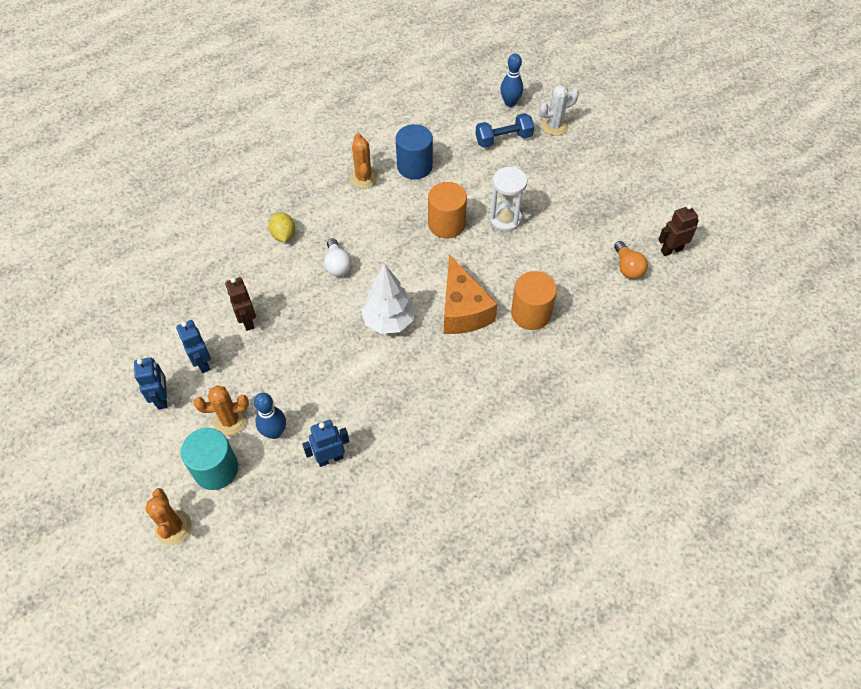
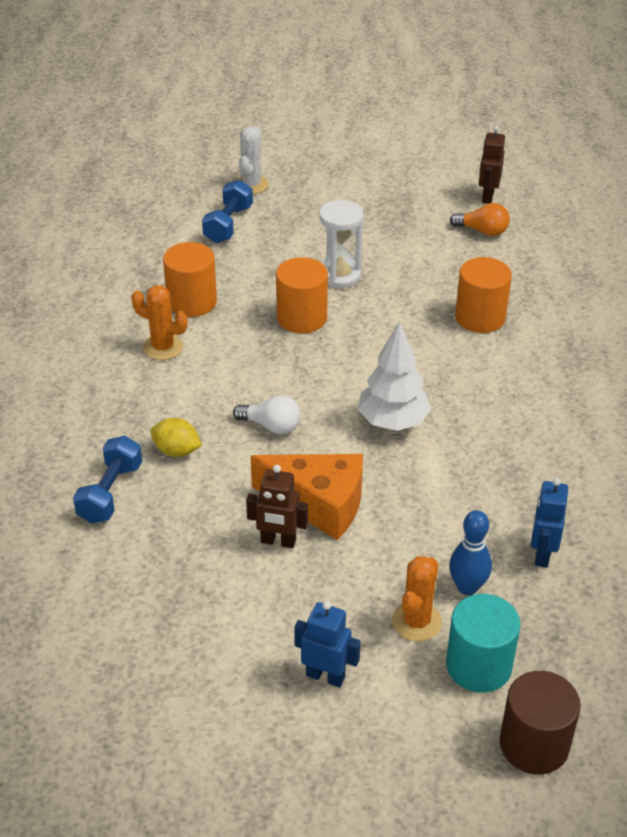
camera: 55 degrees left, 15 degrees down
(173, 527) = (534, 744): orange cactus -> brown cylinder
(202, 363) = (304, 612): blue robot -> none
(231, 227) = (110, 493): none -> blue dumbbell
(414, 166) = (192, 302): blue cylinder -> orange cylinder
(463, 310) = (430, 361): orange cheese -> orange cheese (319, 504)
(510, 103) = (183, 196): blue bowling pin -> none

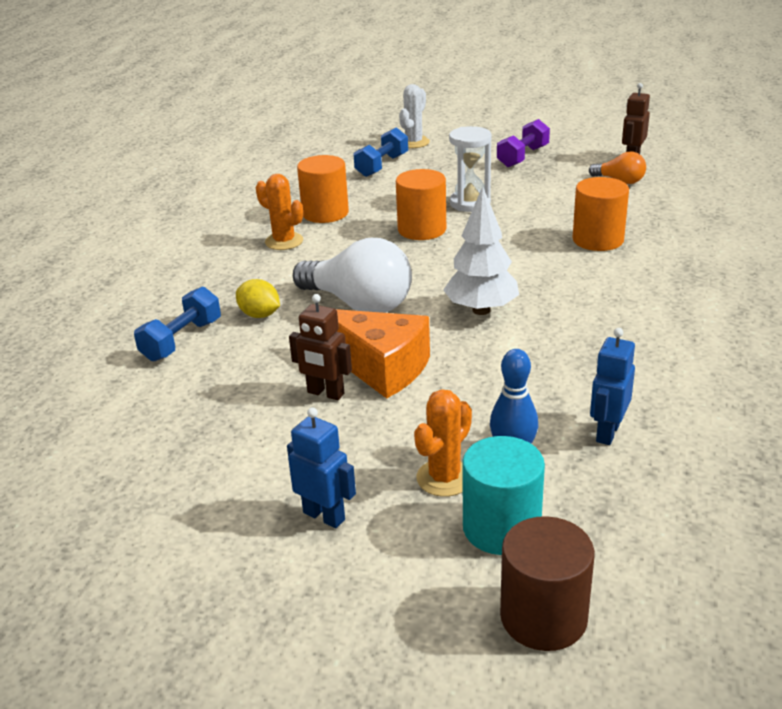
camera: 15 degrees right, 10 degrees down
(271, 426) = (358, 304): white light bulb -> white light bulb, size x1.91
(375, 201) = (523, 157): none -> purple dumbbell

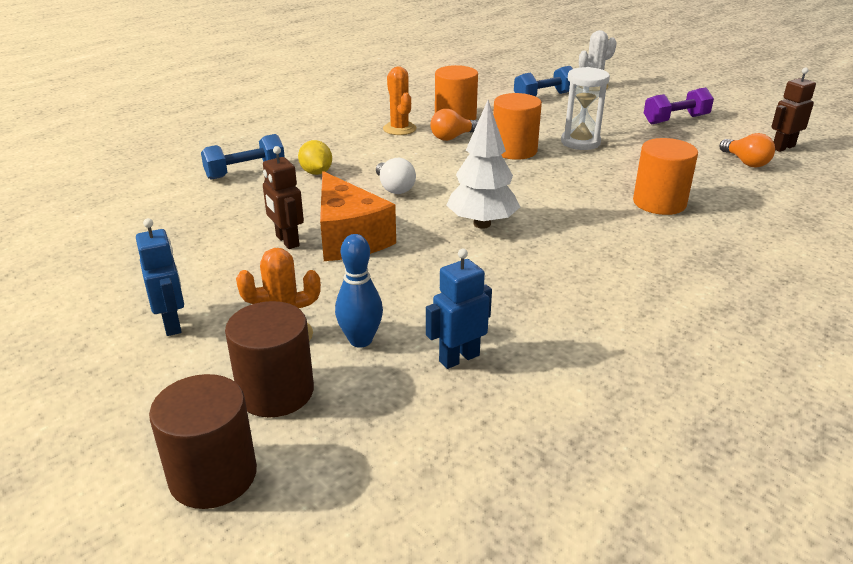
camera: 30 degrees right, 0 degrees up
(348, 234) = (453, 137): none -> orange light bulb
(358, 304) = (394, 188): white light bulb -> white light bulb, size x0.52
(501, 528) = (276, 392): turquoise cylinder -> brown cylinder

